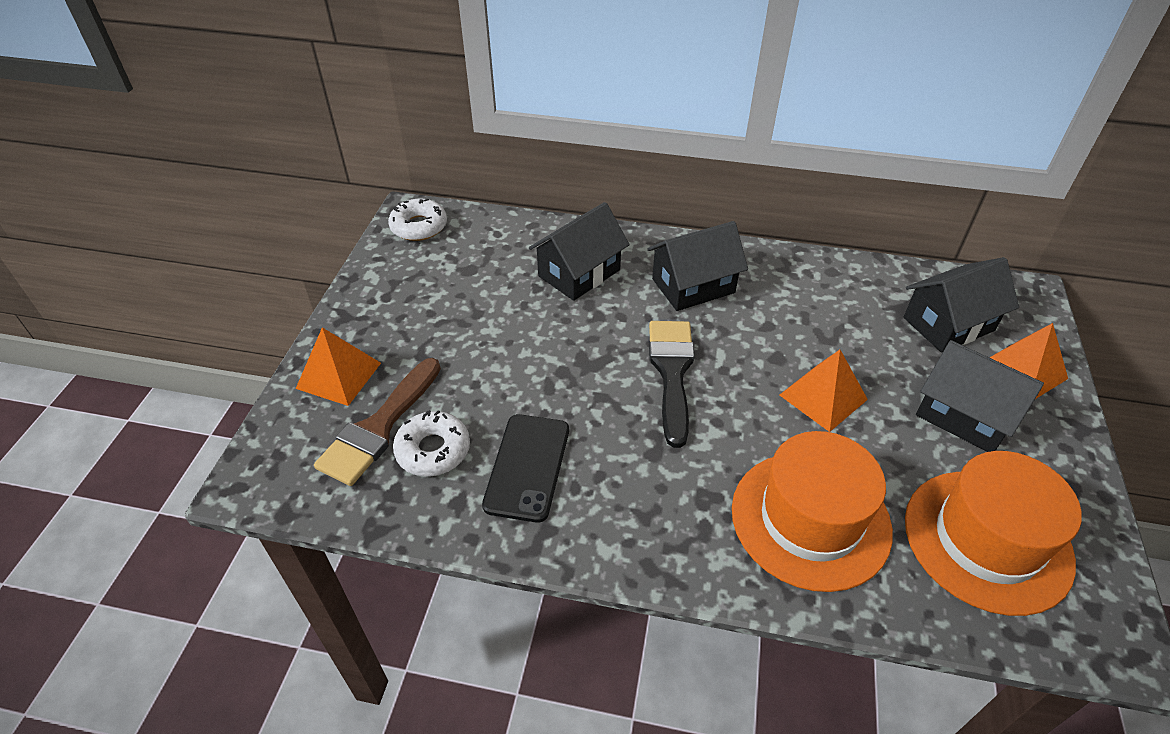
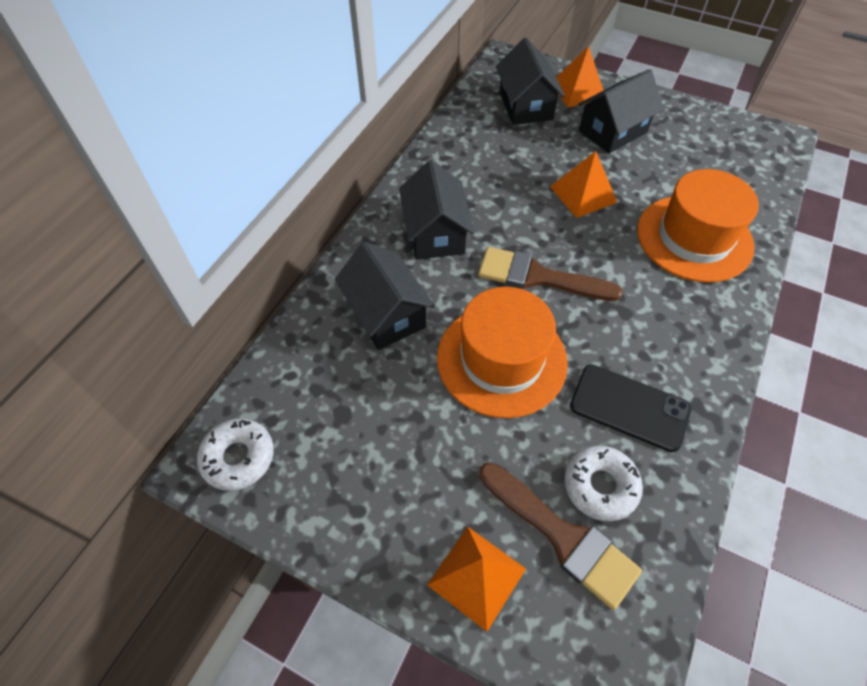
camera: 75 degrees left, 10 degrees up
(672, 372) = (538, 277): black brush -> brown brush
(987, 540) = (713, 161): orange hat -> orange hat (501, 359)

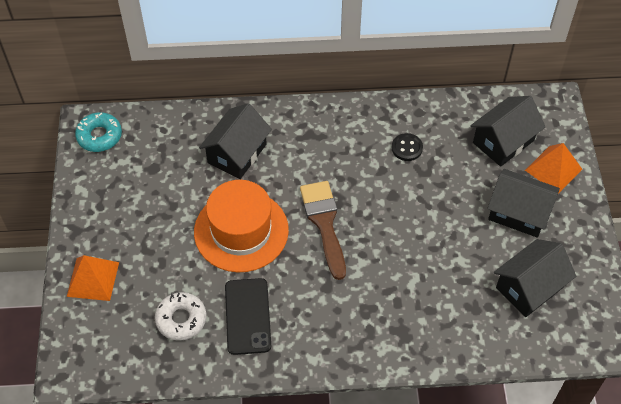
camera: 60 degrees right, 0 degrees up
(238, 457) = (99, 136): white donut -> turquoise donut
(435, 233) = (323, 147): black house -> black house (529, 287)
(485, 171) = (407, 148): none -> black button
(562, 537) = (138, 311): brown brush -> none
(583, 194) = (427, 219): orange pyramid -> none
(694, 238) = (432, 309): orange hat -> none

